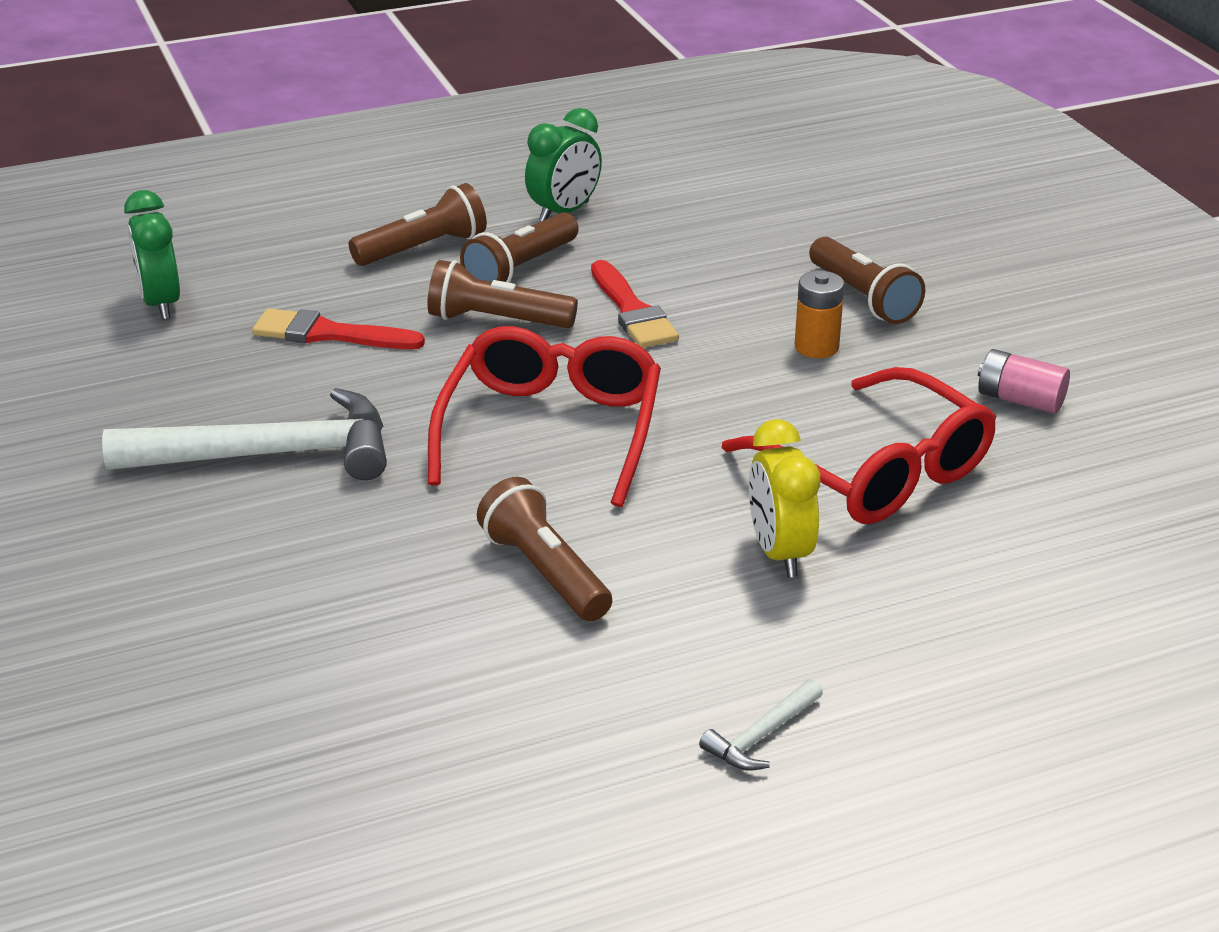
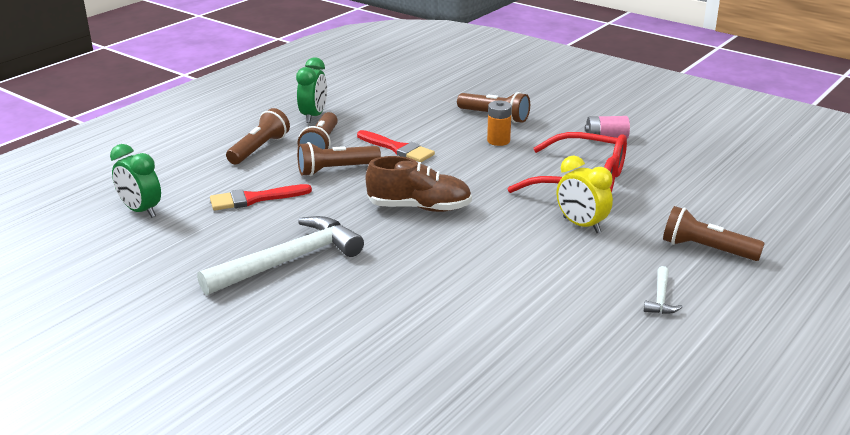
camera: 30 degrees left, 5 degrees down
(545, 572) = (489, 266): brown flashlight -> brown flashlight (706, 249)
(551, 430) = (419, 207): red glasses -> brown shoe

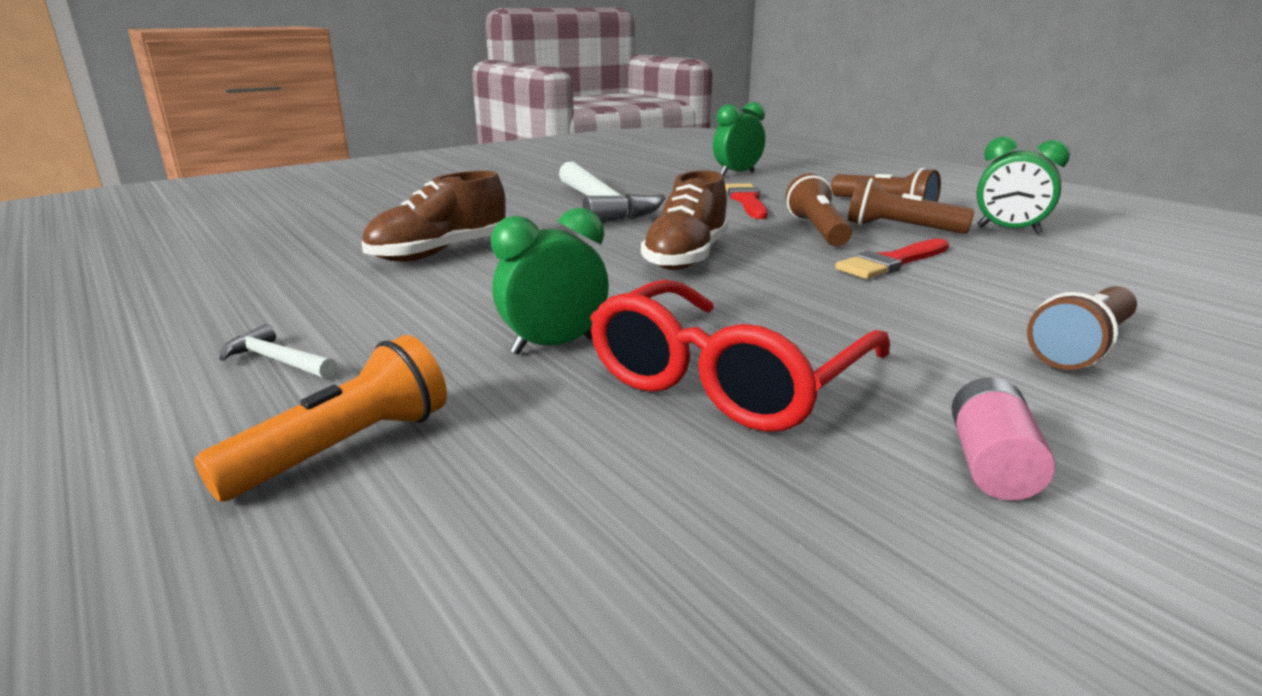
camera: 105 degrees right, 5 degrees down
(460, 304) = (439, 253): none -> brown shoe
(498, 141) = (939, 333): orange battery -> none
(581, 225) = (554, 346): yellow clock -> green clock
(706, 249) = (344, 448): brown flashlight -> orange flashlight

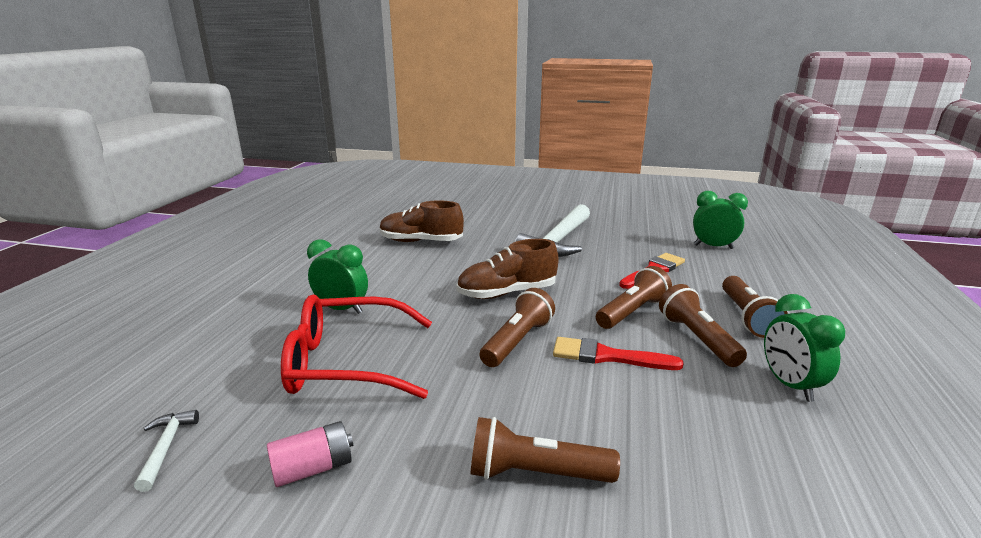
camera: 50 degrees right, 0 degrees up
(277, 360) = (273, 269): white hammer -> white hammer (166, 447)
(344, 448) = (215, 312): orange flashlight -> none
(809, 284) = (517, 341): none -> brown flashlight

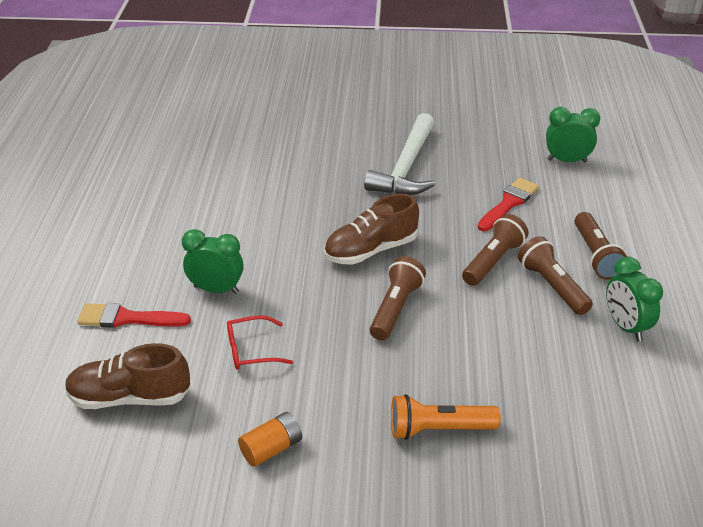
camera: 10 degrees left, 15 degrees up
(166, 447) = (144, 448): white hammer -> none
(313, 469) = (271, 449): pink battery -> orange battery
(346, 362) = (251, 350): red glasses -> red glasses, size x0.50
(421, 241) = (257, 183): brown shoe -> brown shoe (130, 397)
(536, 473) = (439, 429): brown flashlight -> orange flashlight
(607, 356) = (477, 315): red brush -> red brush (127, 318)

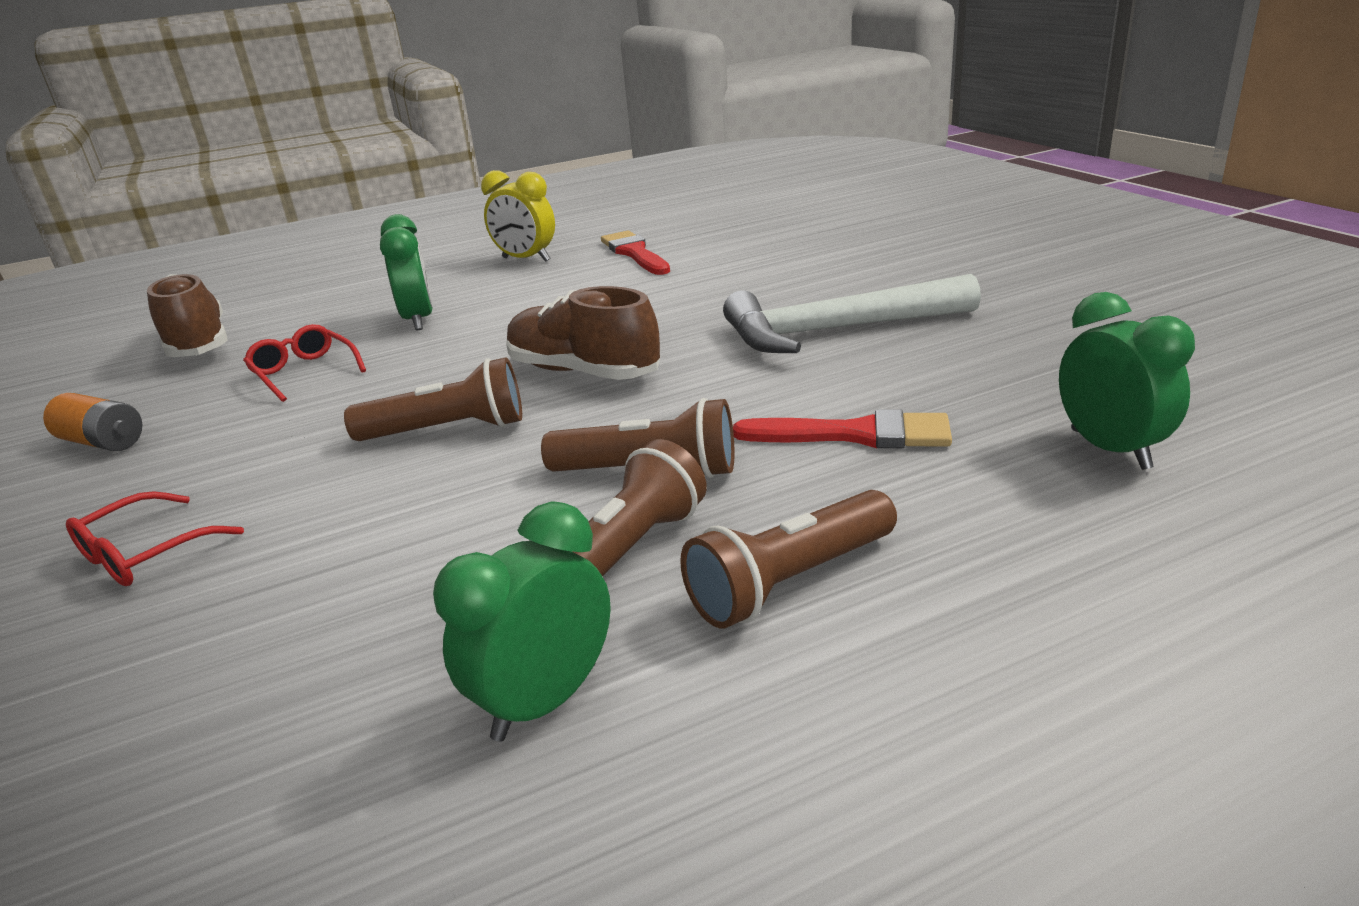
camera: 65 degrees right, 10 degrees down
(127, 318) = (339, 302): red brush -> red brush (635, 253)
(156, 224) = (526, 259): none -> yellow clock
(439, 429) = (144, 553): orange flashlight -> red glasses

